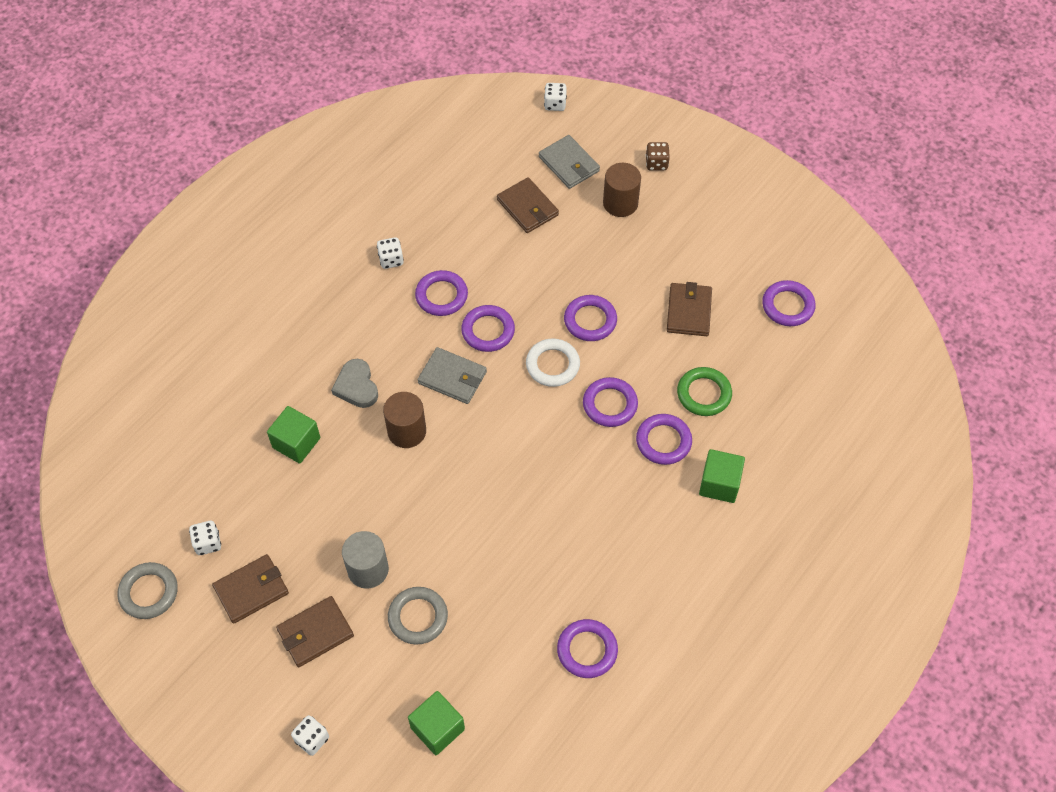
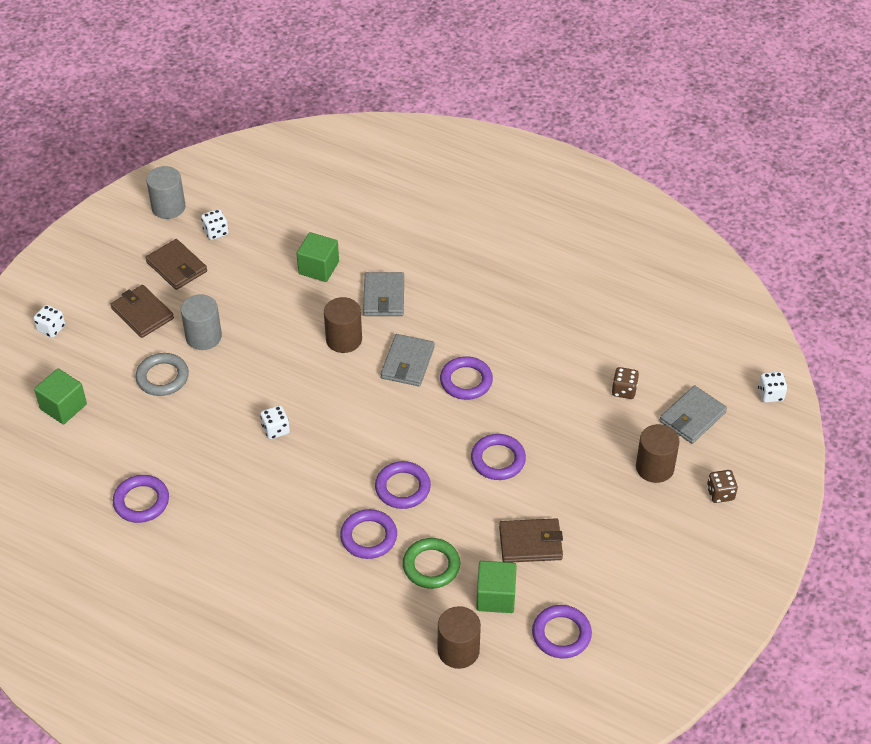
camera: 80 degrees right, 10 degrees down
(149, 592) = (168, 207): grey ring -> grey cylinder
(356, 386) = (384, 297): grey heart -> grey wallet
(391, 260) = (529, 296): white dice -> white dice (275, 429)
(441, 296) = (497, 340): purple ring -> none
(527, 207) = (624, 390): brown wallet -> brown dice
(552, 365) = (438, 436): white ring -> none
(719, 484) = (328, 589): green cube -> green cube (495, 596)
(797, 386) = (458, 650): none -> brown cylinder

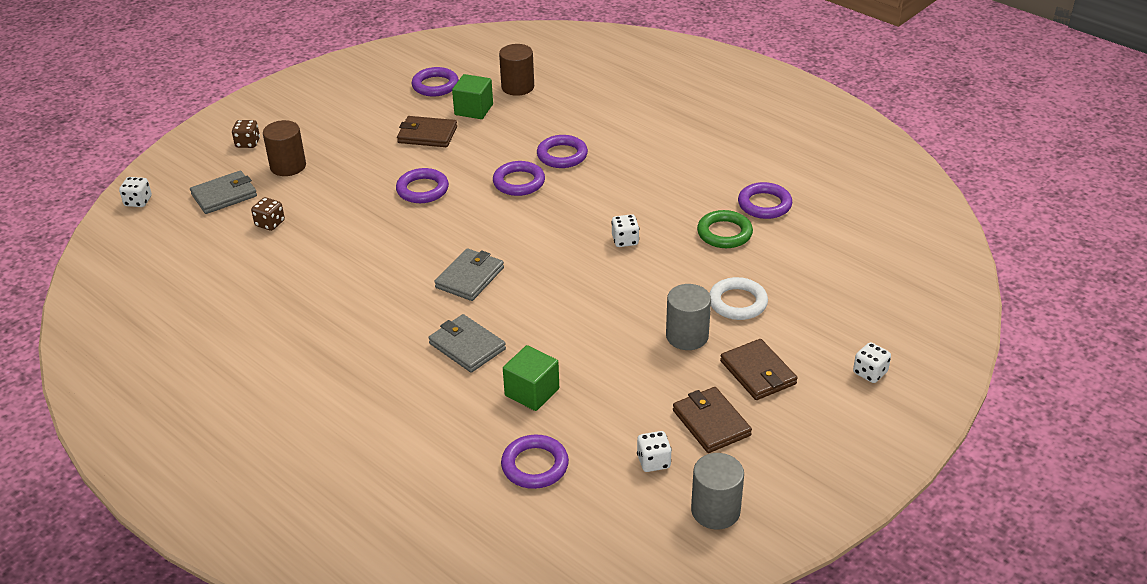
camera: 165 degrees left, 10 degrees down
(63, 407) = (847, 291): green cube -> none
(162, 377) = (737, 302): grey ring -> white ring
(344, 339) = (529, 309): brown cylinder -> none
(384, 297) = (467, 346): grey wallet -> grey wallet turned 60 degrees counterclockwise
(431, 566) = (516, 132): green ring -> green ring (724, 233)
(466, 381) = (418, 253): purple ring -> purple ring (535, 465)

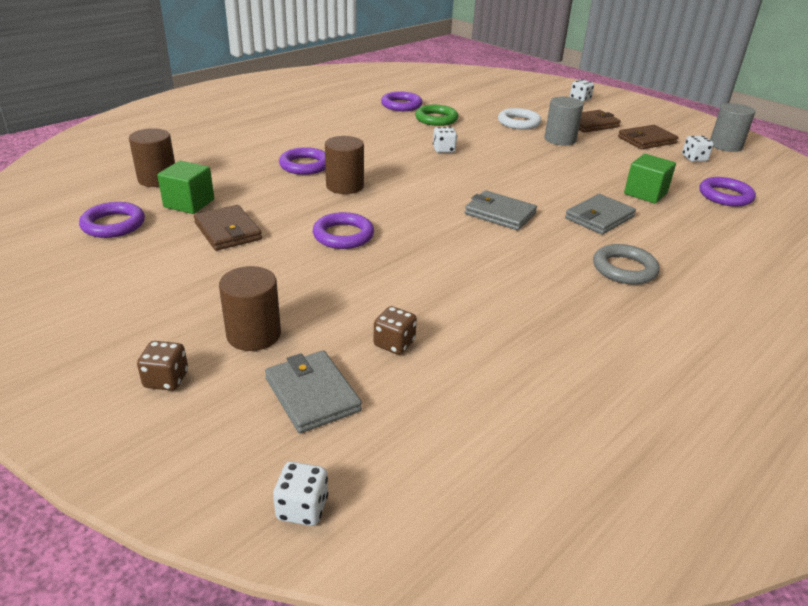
camera: 90 degrees left, 5 degrees down
(364, 350) = (624, 269): none -> grey ring
(427, 135) = (228, 231): brown wallet -> brown wallet turned 45 degrees counterclockwise
(519, 182) = (345, 186): purple ring -> brown cylinder

